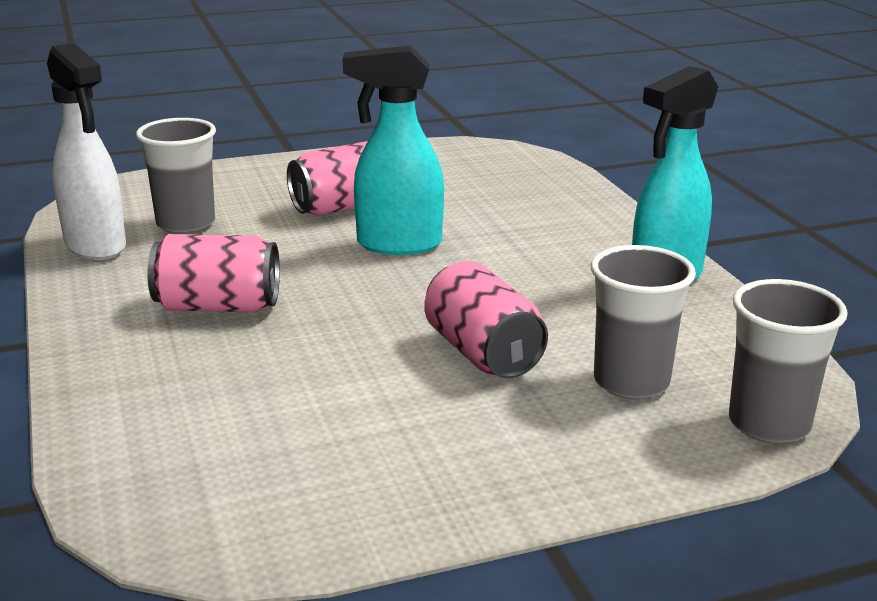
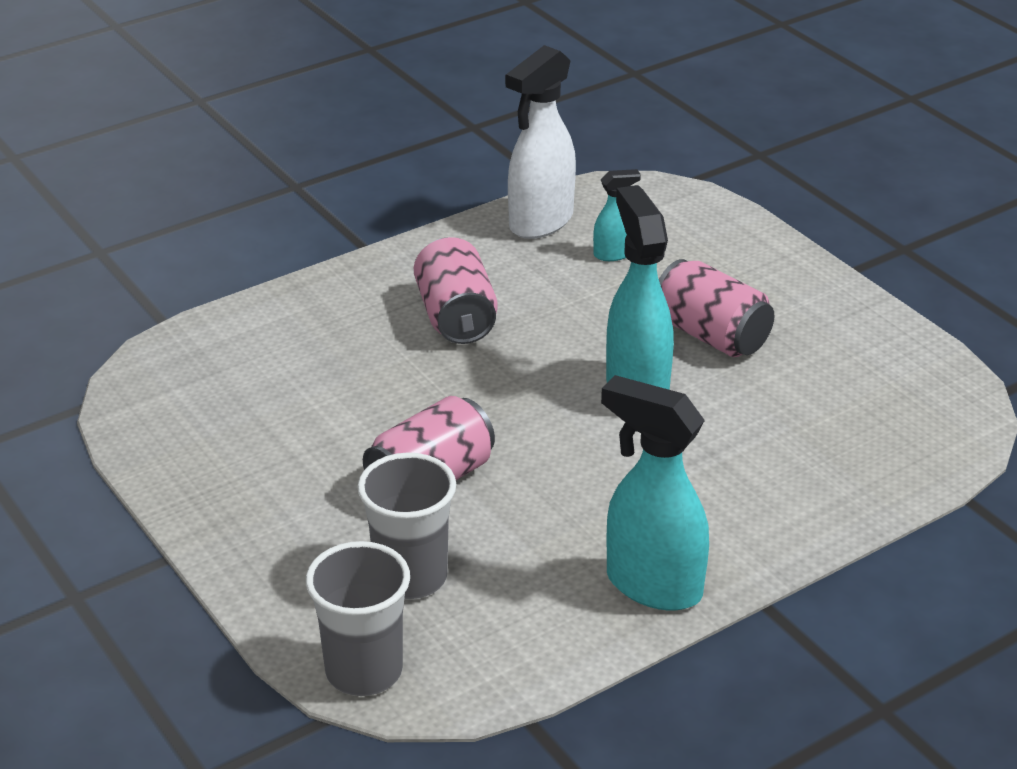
camera: 75 degrees right, 10 degrees up
(186, 224) = (613, 254): grey cup -> turquoise spray bottle

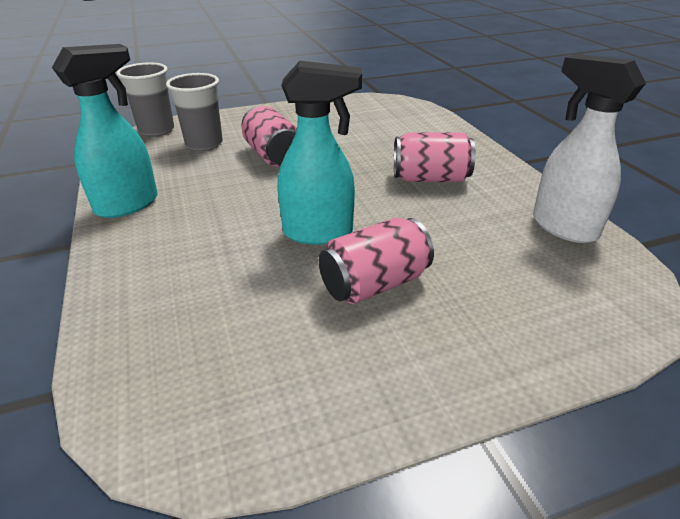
camera: 105 degrees right, 0 degrees up
(613, 254) = (512, 255): turquoise spray bottle -> none

